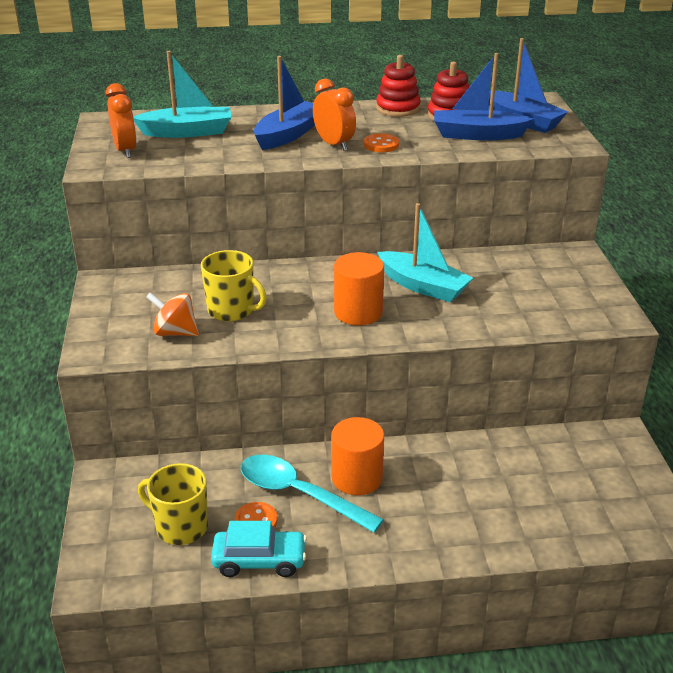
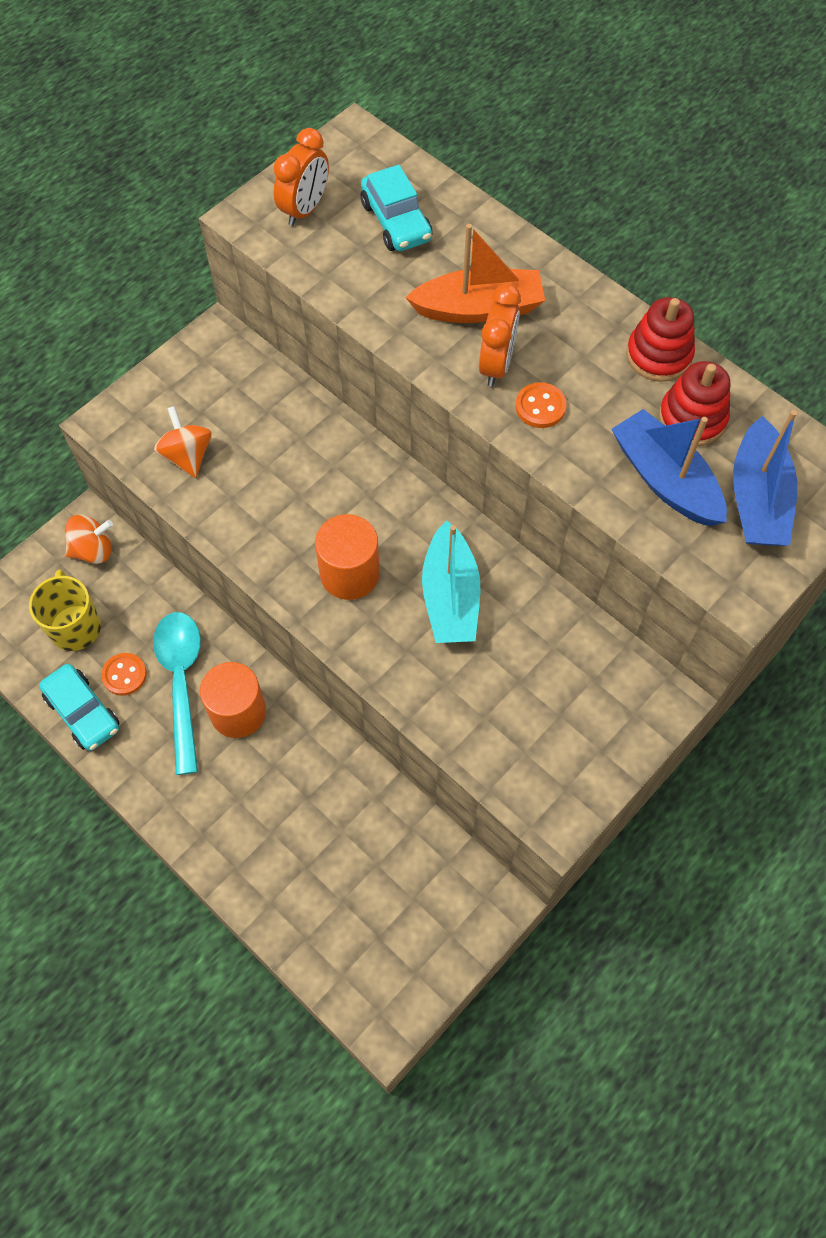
camera: 50 degrees right, 30 degrees up
(130, 484) = (93, 550): none -> orange spinning top
(187, 132) = (396, 222): turquoise boat -> turquoise car
(232, 310) = (260, 470): yellow mug -> none
(288, 135) = (478, 308): blue boat -> orange boat

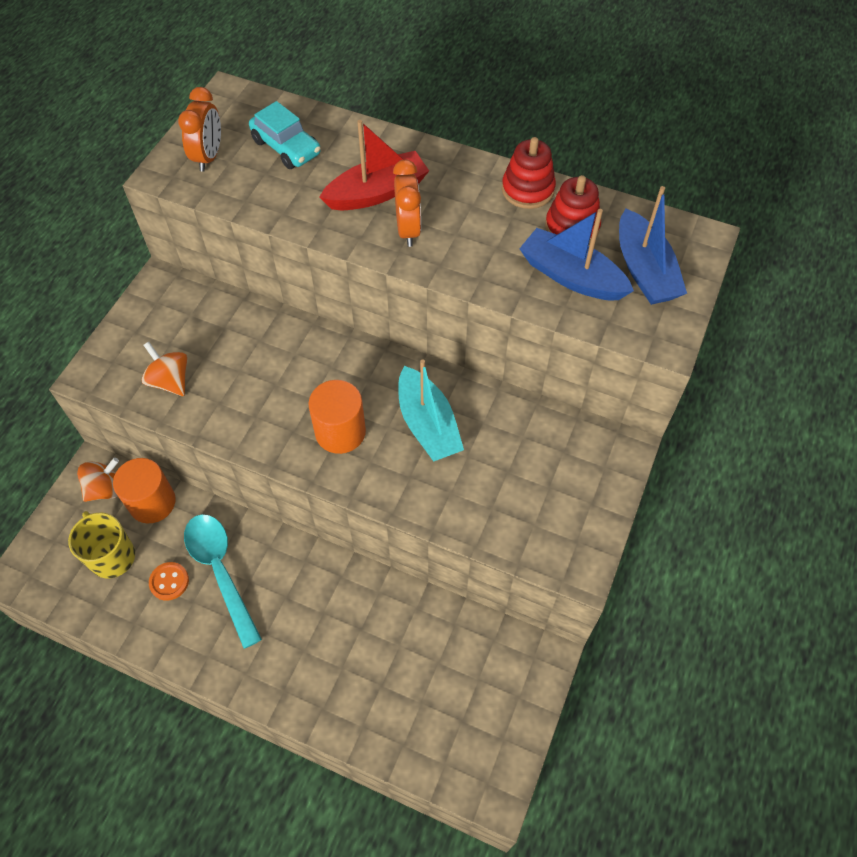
camera: 20 degrees left, 5 degrees down
(83, 712) = (144, 625): turquoise car -> none
(238, 712) = (277, 579): orange cylinder -> orange cylinder (152, 502)
(478, 308) = (377, 193): orange boat -> red boat
(540, 407) = (455, 251): orange button -> none

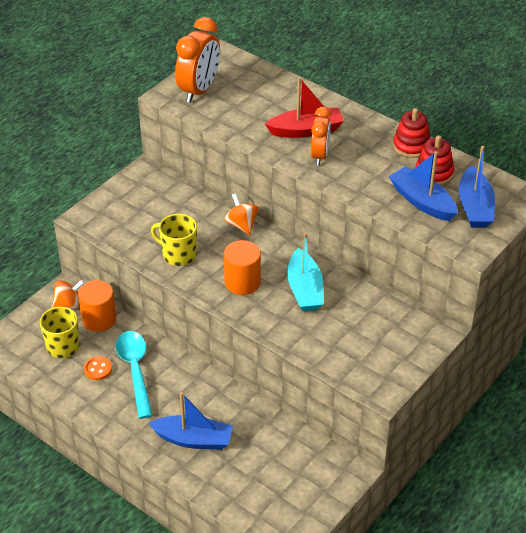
camera: 15 degrees right, 15 degrees down
(170, 381) = (135, 230): orange spinning top -> orange spinning top (241, 225)
(209, 157) = (199, 90): orange clock -> orange clock, size x1.55
(240, 407) = (178, 255): none -> yellow mug
(286, 147) = (253, 93): turquoise car -> none
(326, 662) = (193, 439): none -> blue boat

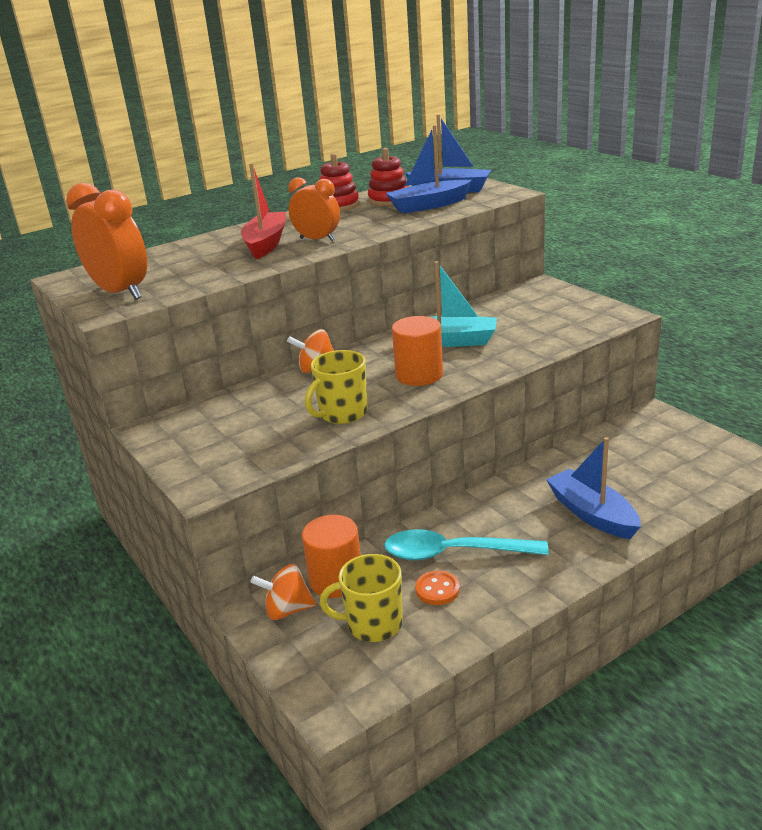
camera: 70 degrees left, 15 degrees down
(69, 304) = (287, 610): orange spinning top -> orange spinning top turned 90 degrees counterclockwise
(193, 439) = (592, 514): blue boat -> blue boat turned 60 degrees counterclockwise

